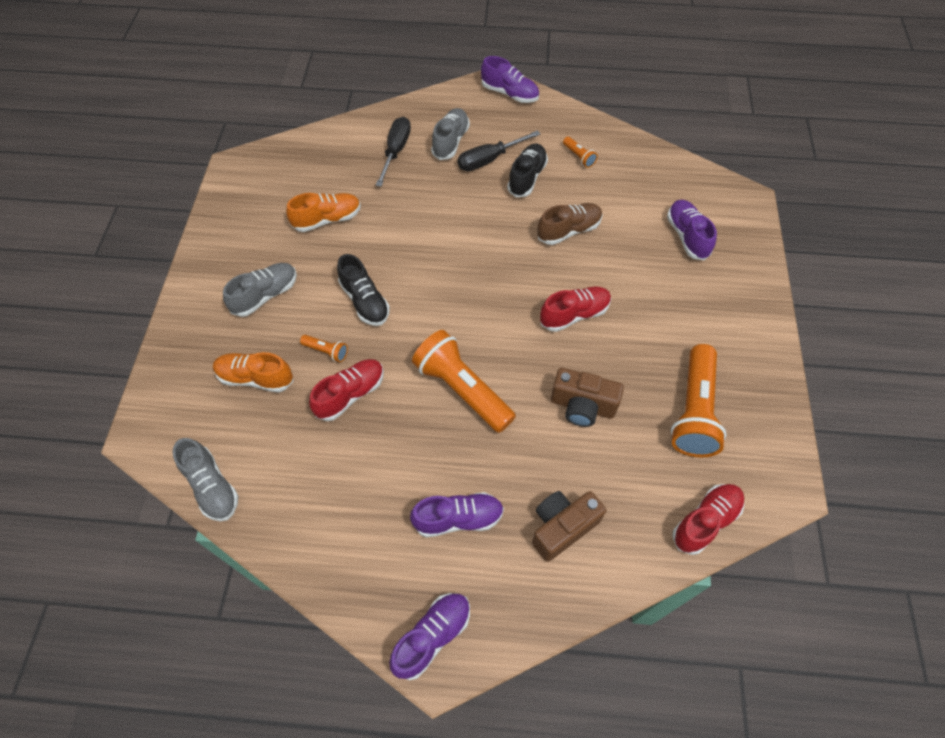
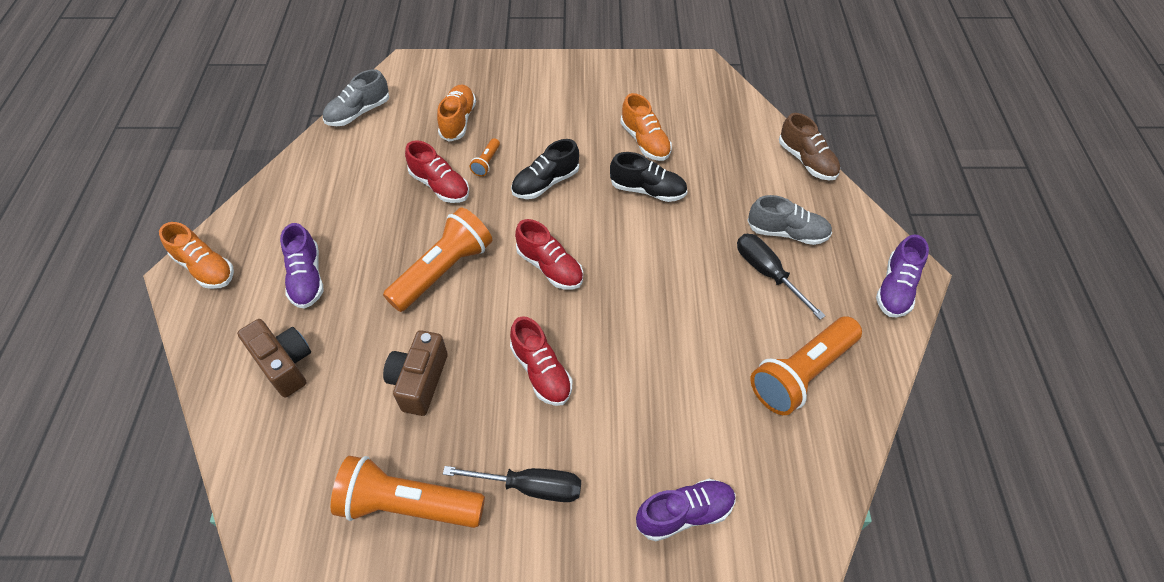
camera: 85 degrees right, 5 degrees down
(265, 295) = (546, 112): grey shoe -> none
(396, 151) = (756, 184): black screwdriver -> black screwdriver (530, 487)
(432, 636) = (205, 268): purple shoe -> orange shoe
(527, 177) = (748, 314): black shoe -> black shoe (648, 190)
(569, 231) = (668, 363): brown shoe -> brown shoe (806, 161)
(579, 157) = (801, 373): orange flashlight -> orange flashlight, size x2.31
(705, 521) = (269, 508): red shoe -> red shoe (550, 267)

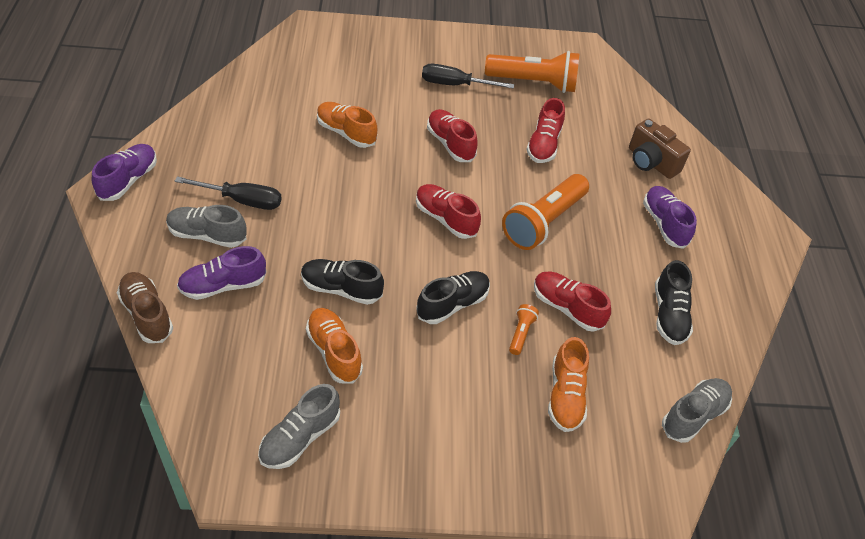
camera: 175 degrees right, 5 degrees down
(205, 268) = (759, 238): orange shoe -> orange shoe (346, 133)
(345, 185) = (669, 315): none -> black shoe
(419, 381) = (543, 144): brown camera -> red shoe
(659, 88) = (300, 437): none -> grey shoe
(684, 513) = (354, 66): purple shoe -> purple shoe (223, 285)
(767, 273) = (242, 200): black screwdriver -> black screwdriver turned 45 degrees counterclockwise
(801, 373) = (244, 128): orange flashlight -> none

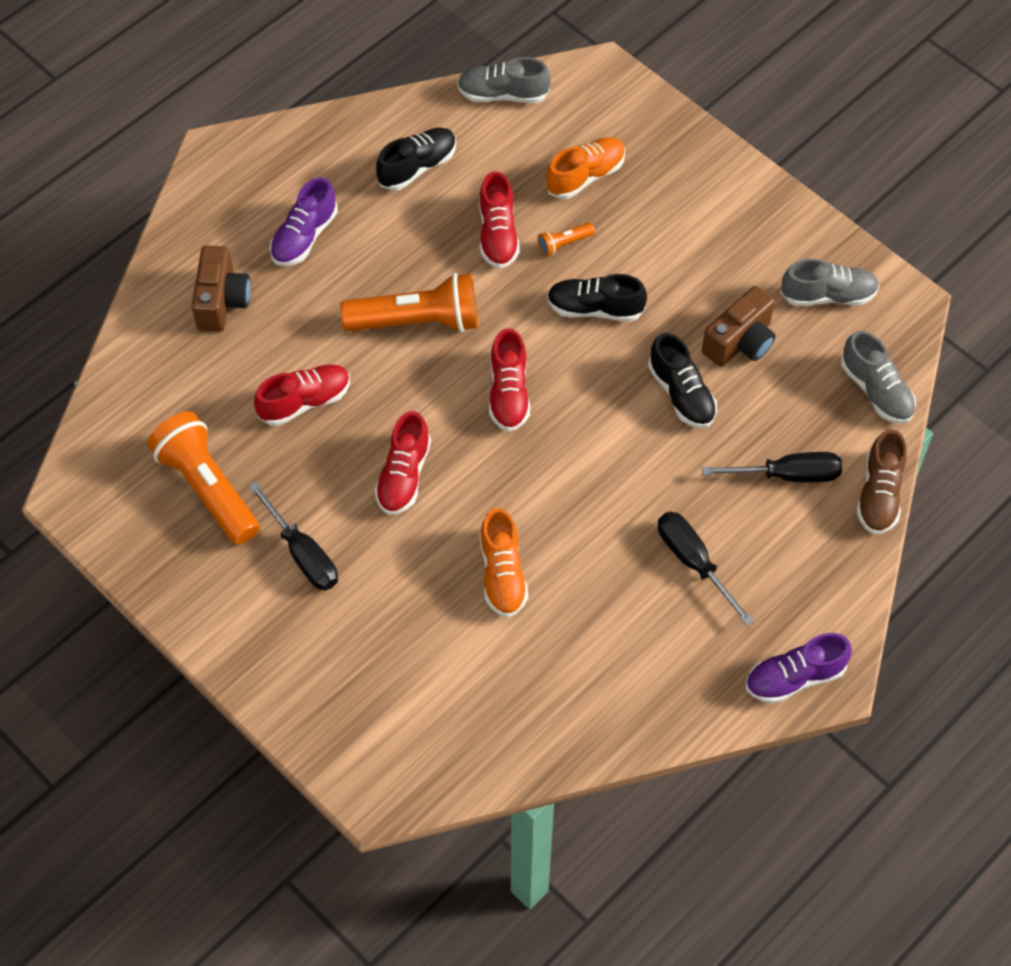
camera: 130 degrees left, 10 degrees up
(207, 235) = (761, 544): grey shoe -> grey shoe (876, 391)
(223, 285) = (788, 475): purple shoe -> black screwdriver
(334, 352) = (740, 342): orange shoe -> brown camera

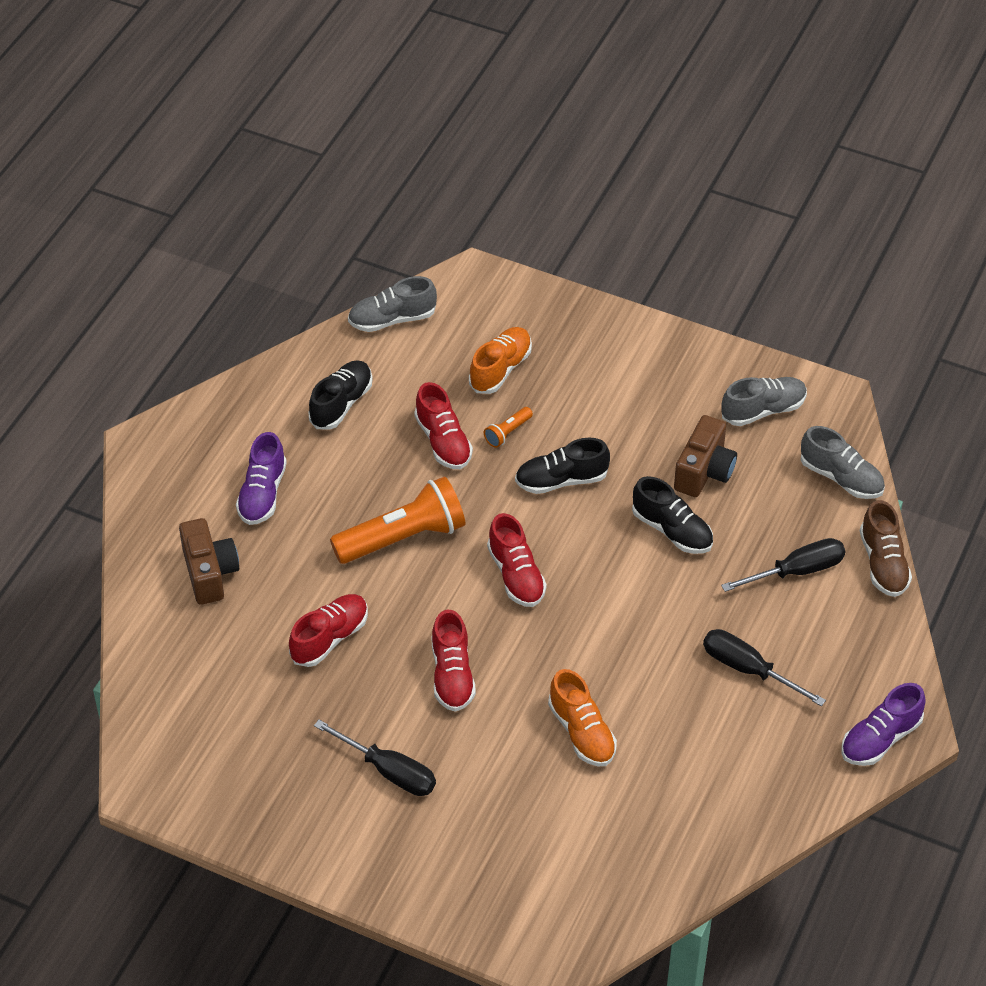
camera: 20 degrees left, 10 degrees down
(207, 488) = (272, 741): orange flashlight -> none

